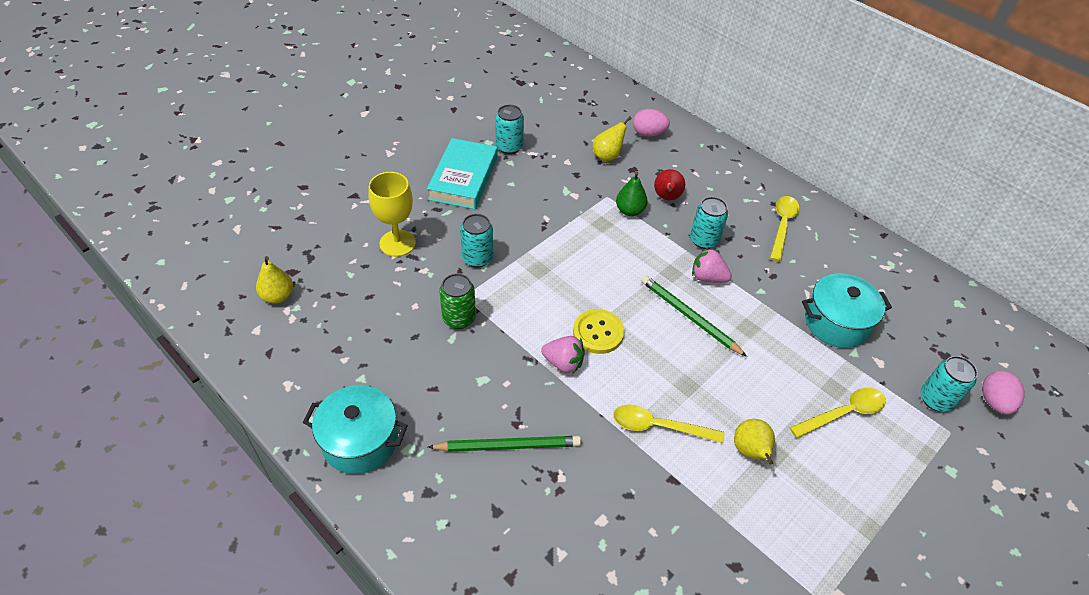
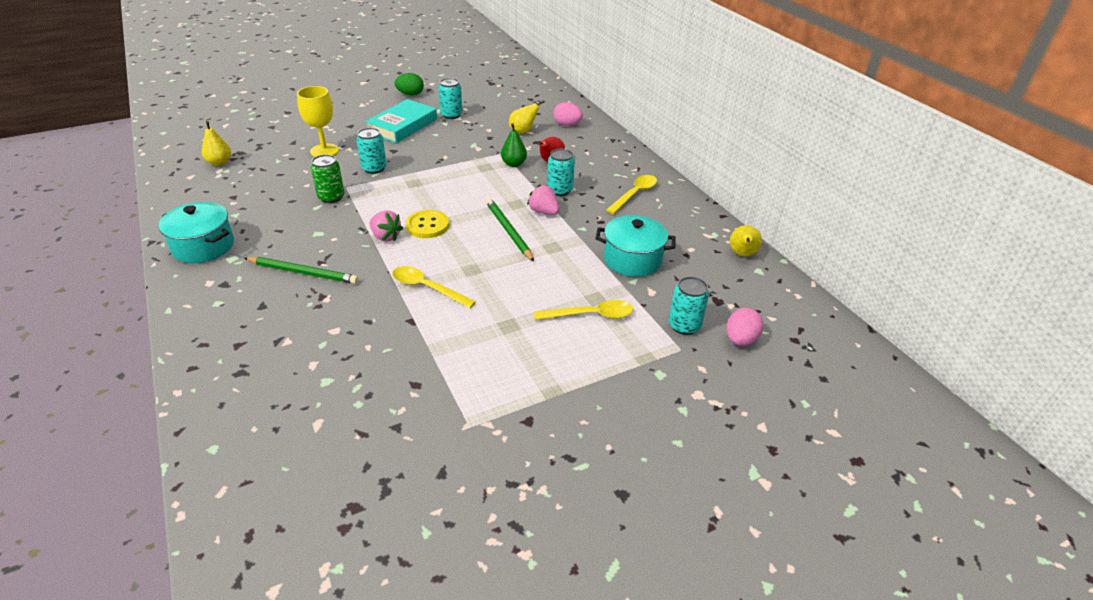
camera: 20 degrees right, 10 degrees down
(437, 122) = (410, 94): none -> green egg
(750, 452) = (489, 319): yellow pear -> yellow pear (742, 254)

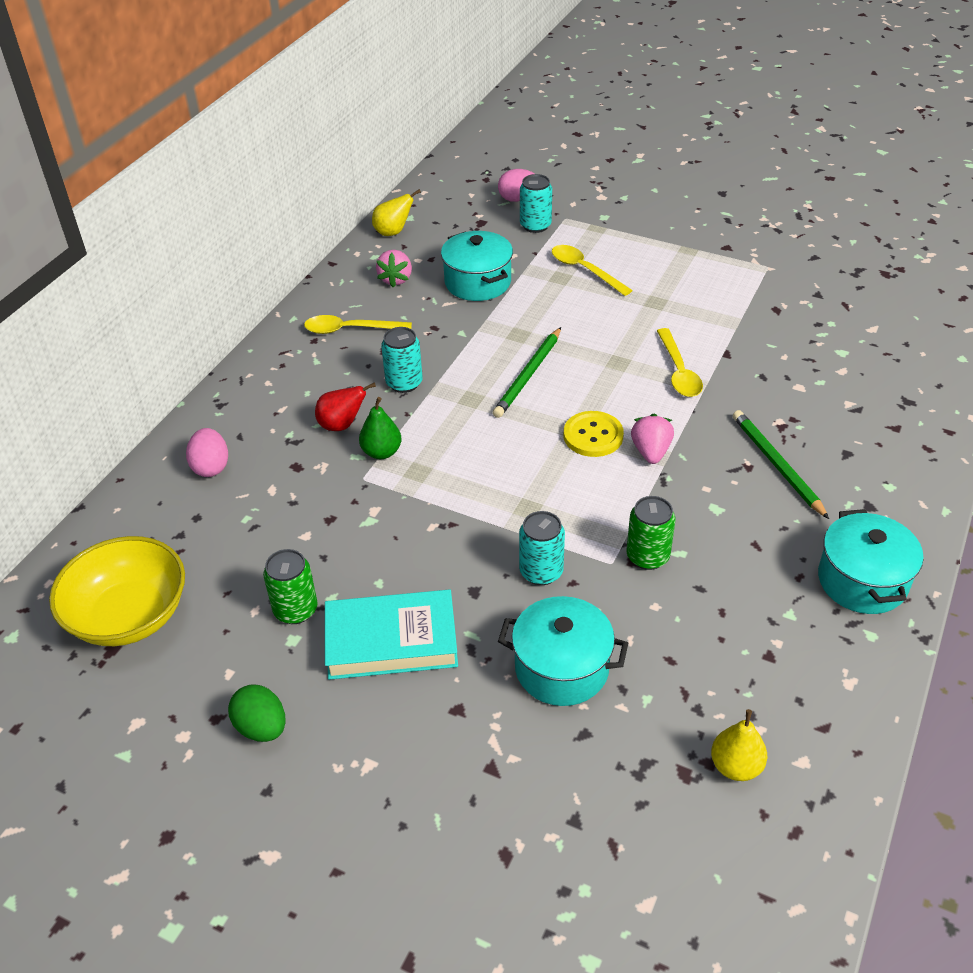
camera: 125 degrees left, 5 degrees up
(324, 151) = (561, 668): yellow goblet -> turquoise pot
(451, 115) = (295, 610): turquoise can -> green can
(502, 89) = (129, 616): none -> yellow bowl
(523, 131) = (277, 497): yellow pear -> none
(544, 212) = (463, 371): pink strawberry -> pink strawberry (396, 279)

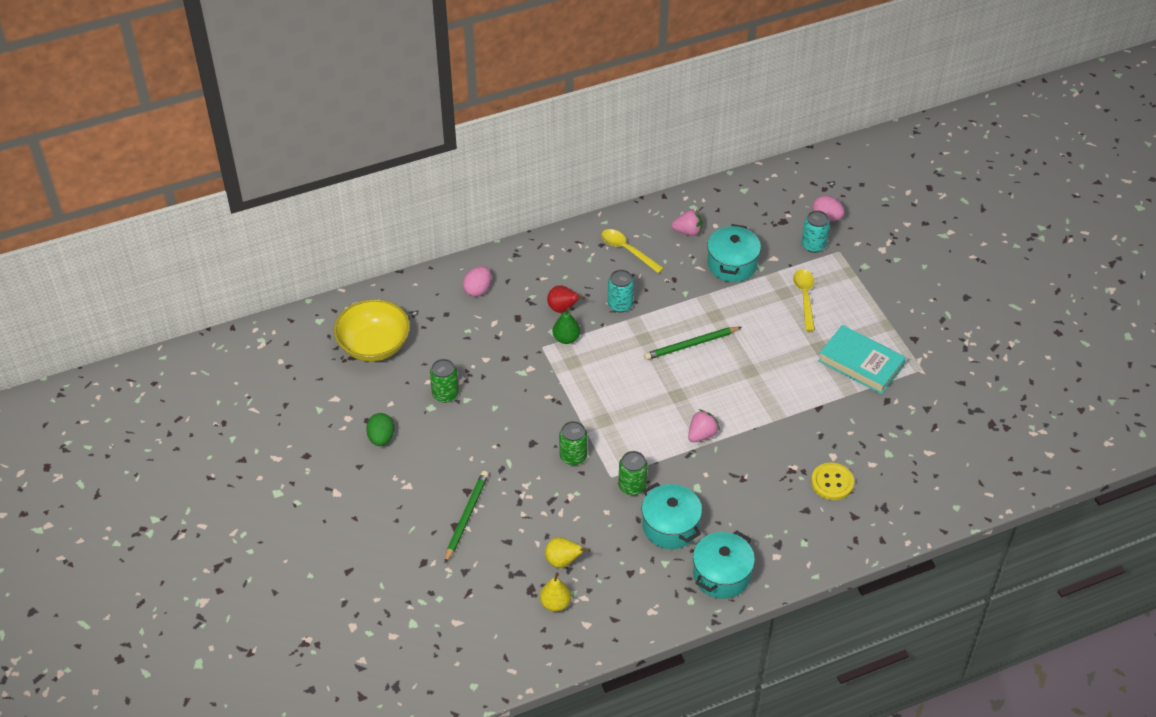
camera: 40 degrees right, 5 degrees up
(391, 641) = (471, 439): turquoise book -> turquoise book (861, 363)
(393, 232) = (722, 195): yellow pear -> yellow pear (563, 561)
(396, 279) = (688, 231): pink strawberry -> pink strawberry turned 135 degrees counterclockwise
(541, 572) = (573, 456): turquoise can -> green can
(561, 668) = (531, 507): turquoise pot -> turquoise pot (670, 526)
(593, 436) = (683, 404): yellow button -> yellow button (832, 482)
(678, 371) = (776, 399): yellow spoon -> none
(776, 465) = (759, 489): green pencil -> green pencil (466, 516)

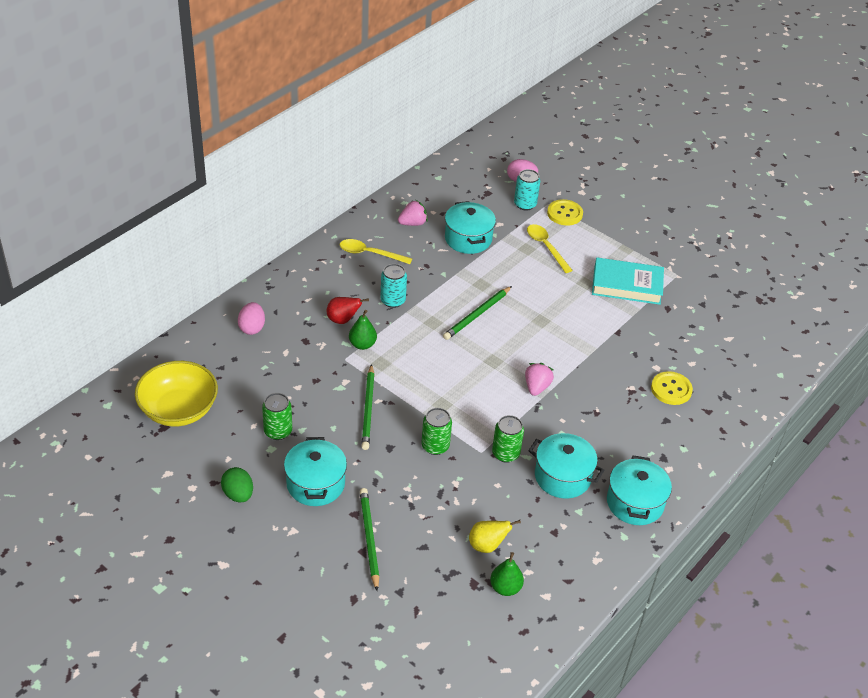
camera: 30 degrees left, 5 degrees down
(450, 452) = (315, 484): none -> turquoise pot
(535, 401) = (368, 409): none -> green pencil
(555, 603) = (505, 588): yellow pear -> green pear
(848, 267) = (564, 213): none -> yellow button

